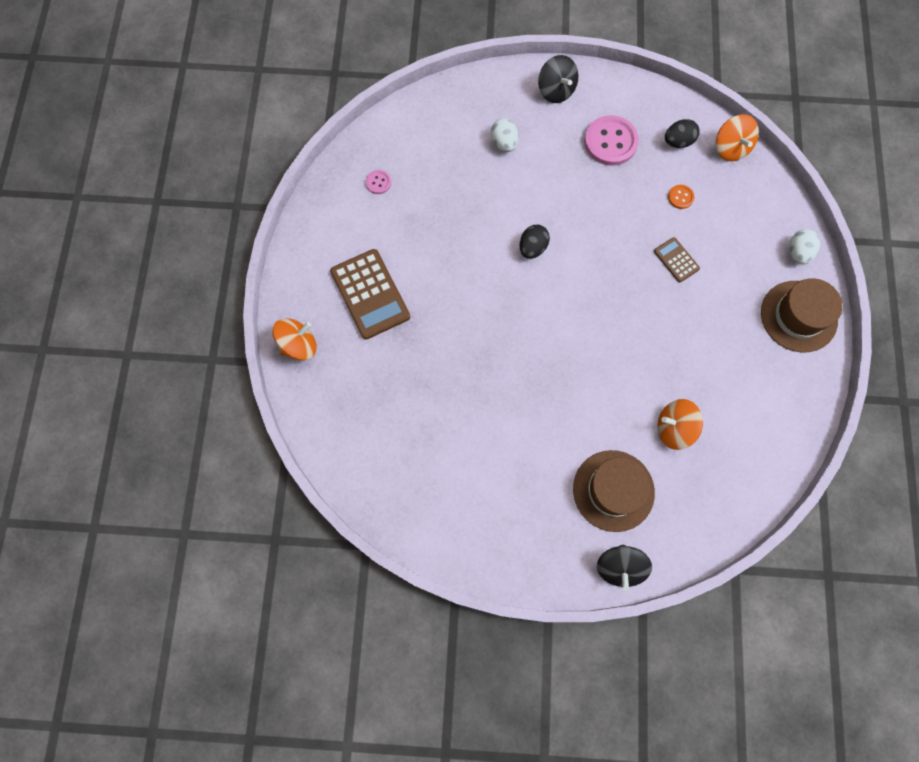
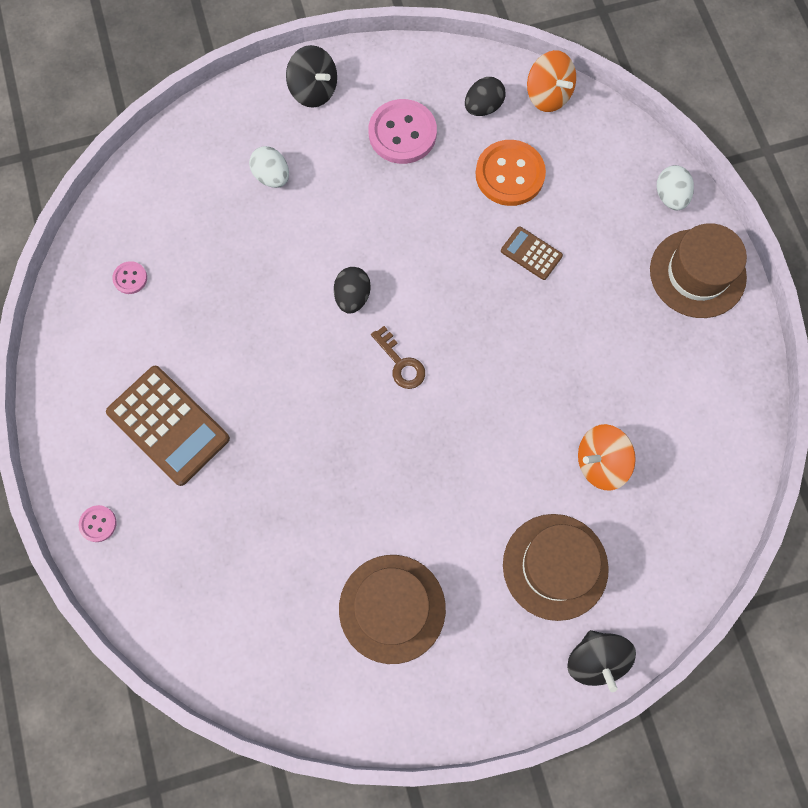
camera: 20 degrees left, 0 degrees up
(298, 345) = (98, 524): orange spinning top -> pink button
(484, 477) = (392, 608): none -> brown hat
(551, 307) = (400, 363): none -> brown key
(680, 197) = (509, 174): orange button -> orange button, size x2.13

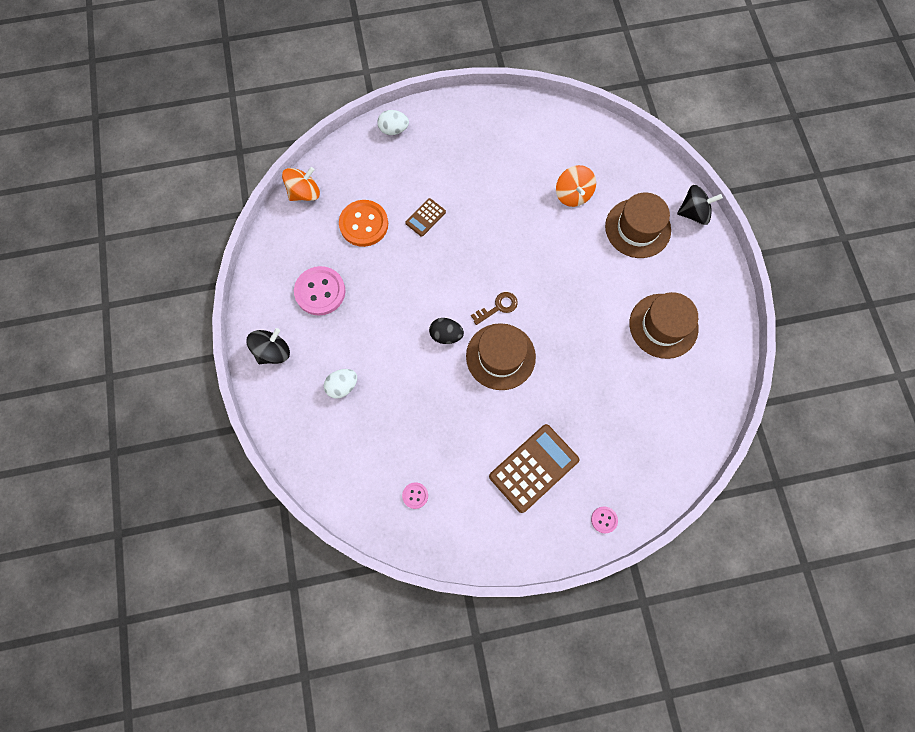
camera: 85 degrees left, 0 degrees up
(483, 107) = (307, 235): black egg -> none
(697, 273) = (450, 122): brown hat -> brown hat (500, 356)

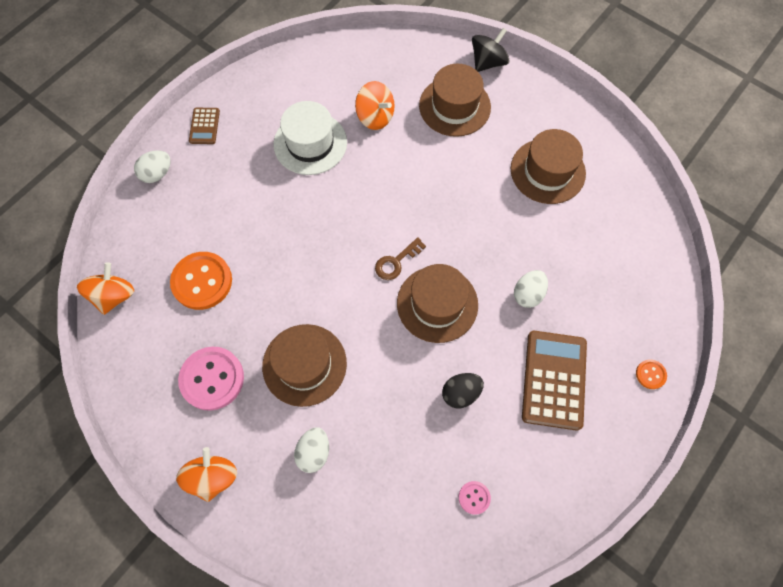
camera: 40 degrees left, 5 degrees down
(273, 352) = (213, 477): black spinning top -> orange spinning top
(382, 327) = (304, 364): none -> brown hat
(425, 217) = (258, 231): brown calculator -> brown calculator (204, 126)
(446, 335) = (371, 324): black egg -> black egg (461, 393)
(498, 307) = (396, 262): brown key -> brown key turned 150 degrees counterclockwise
(511, 181) = (310, 143): none -> white hat
(568, 399) = (528, 294): none -> white egg
(604, 520) = (650, 374): pink button -> orange button

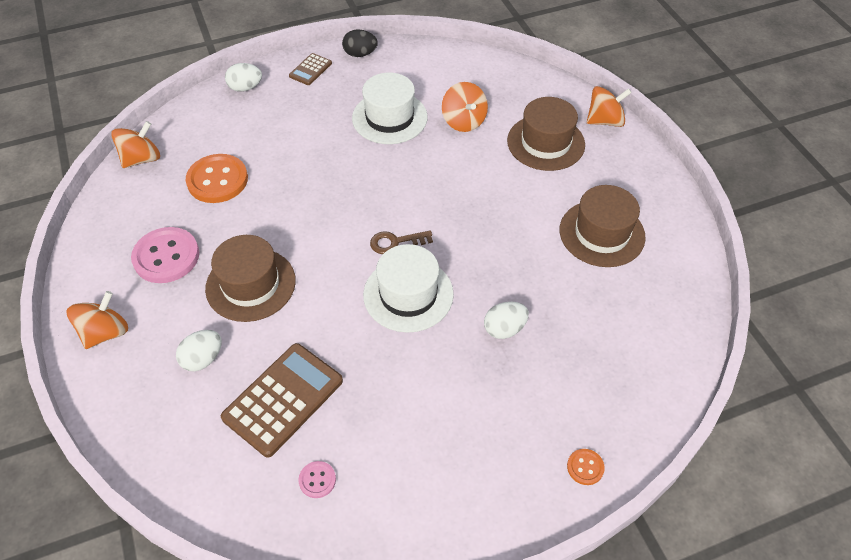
camera: 30 degrees right, 15 degrees down
(437, 304) = (408, 294): brown hat -> white hat
(461, 393) = (373, 381): black egg -> black egg (360, 54)
(488, 62) = (605, 121): black spinning top -> orange spinning top
(554, 380) = (476, 417): brown calculator -> brown calculator (283, 399)

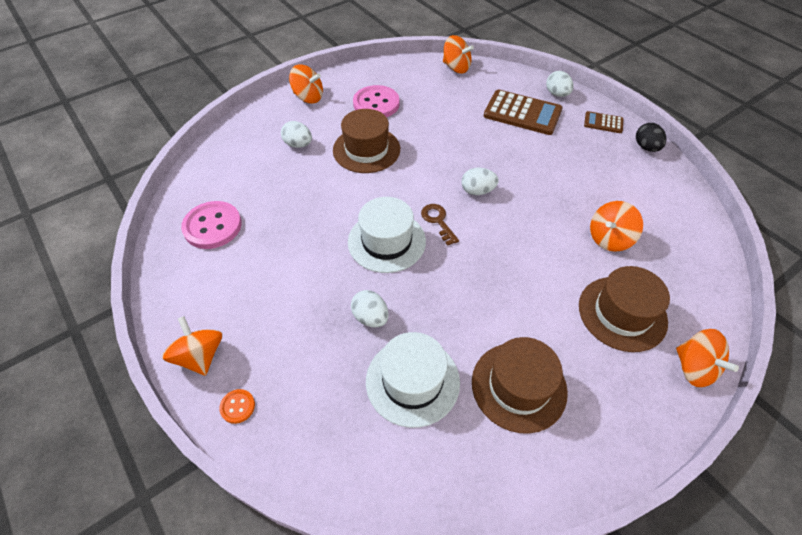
camera: 75 degrees right, 0 degrees up
(217, 180) = (455, 107): orange button -> none
(283, 399) = (274, 192): brown calculator -> brown calculator (522, 113)
(317, 480) = (212, 226): pink button -> pink button, size x2.13
(365, 197) = (477, 191): none -> white egg
(389, 118) = (579, 185): white hat -> white hat (412, 381)
(516, 503) = (200, 356): none -> orange spinning top

